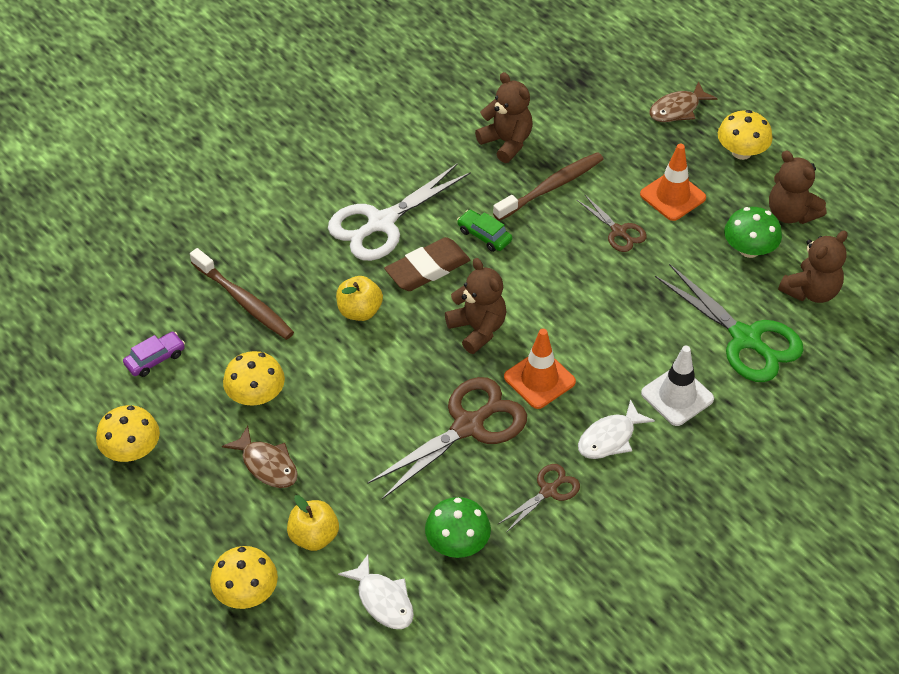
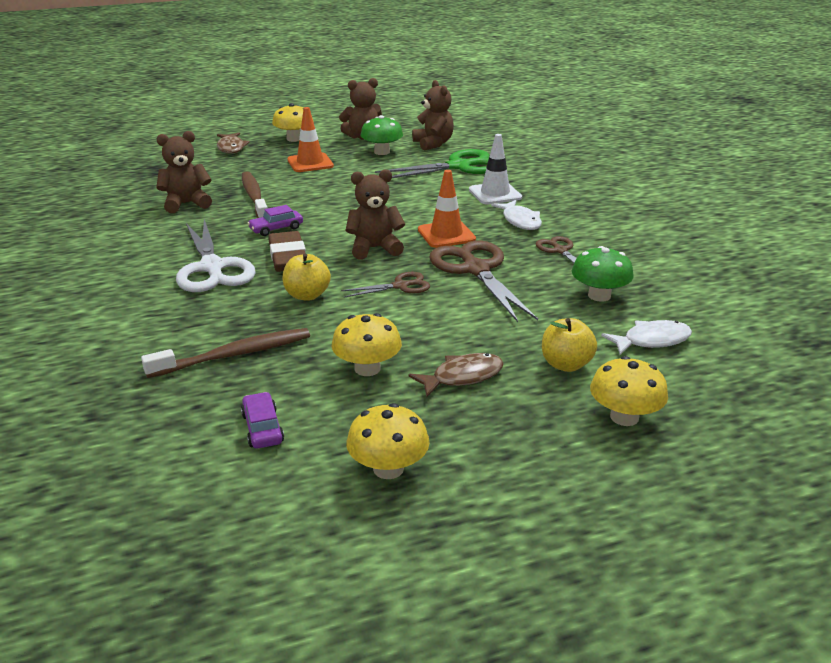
camera: 70 degrees left, 20 degrees down
(484, 235) = (276, 229): green car -> purple car
(618, 231) = (325, 184): brown scissors -> brown scissors (400, 286)

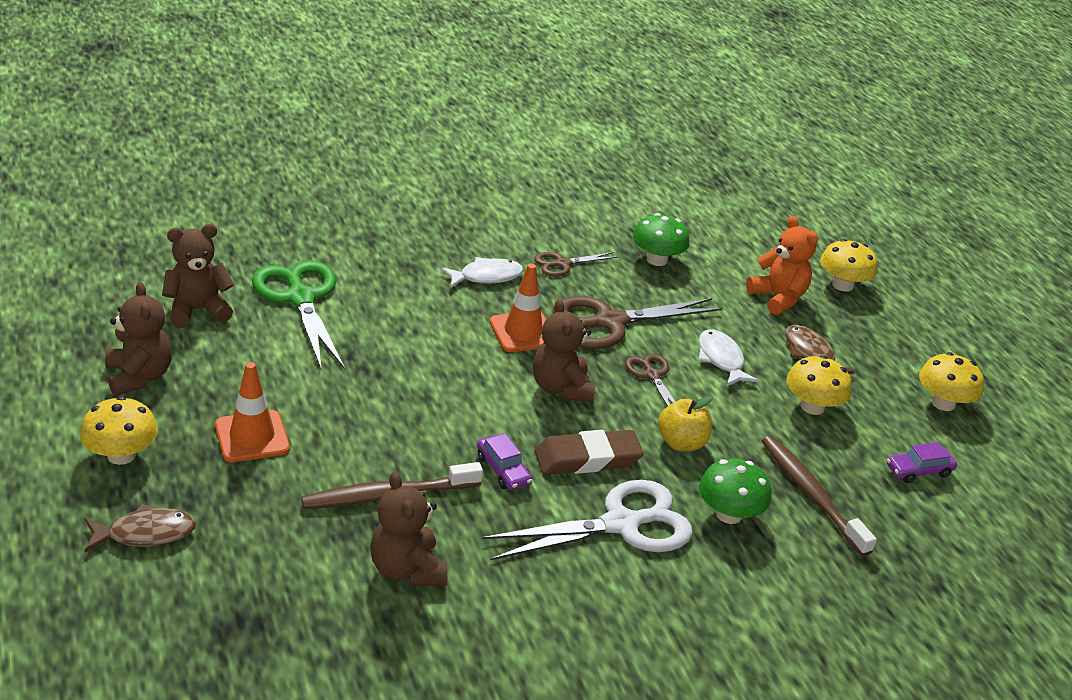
camera: 95 degrees left, 5 degrees up
(382, 152) = (220, 361): green mushroom -> green mushroom (729, 514)
(495, 194) = (403, 282): white traffic cone -> none
(566, 364) = (778, 298): yellow apple -> orange teddy bear
(652, 340) = (731, 250): white fish -> white fish (721, 359)

